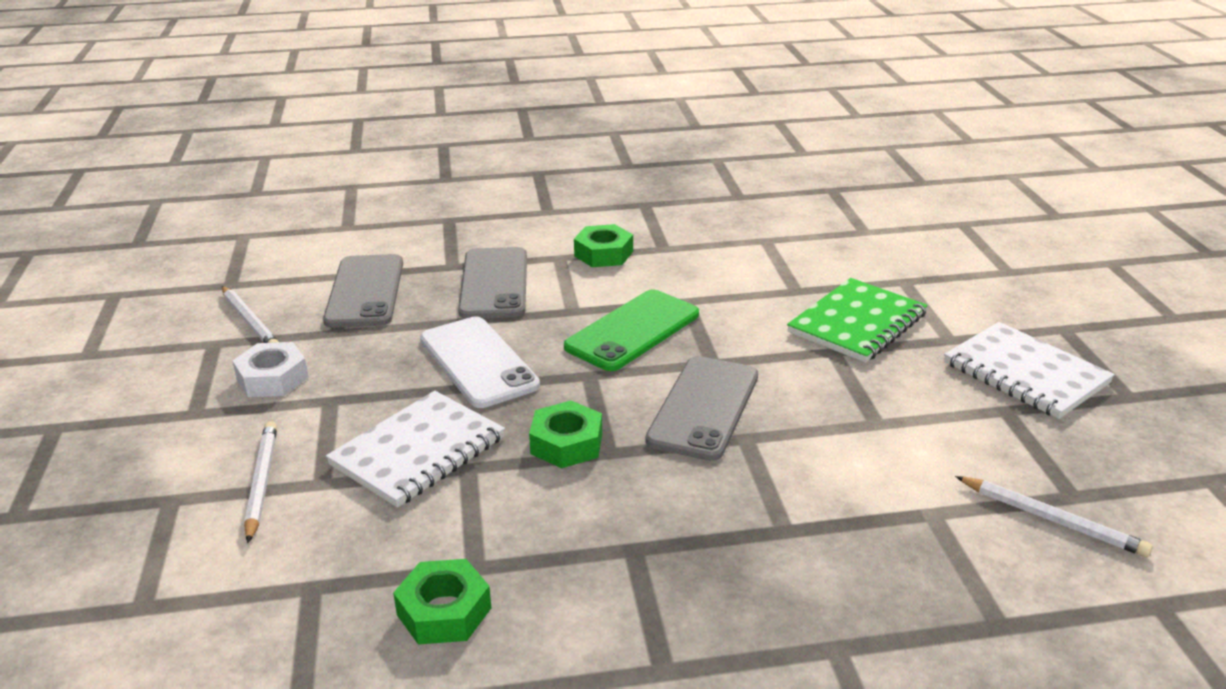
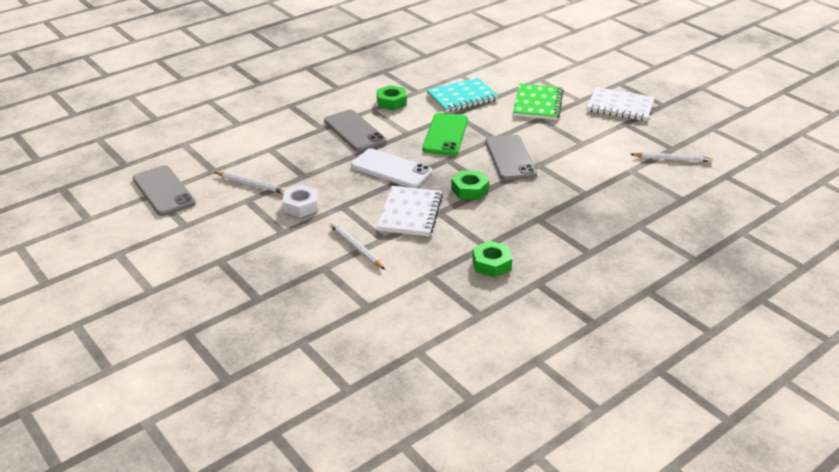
camera: 30 degrees left, 5 degrees up
(365, 291) = (293, 153): grey phone -> grey phone (163, 191)
(729, 276) = (462, 97): none -> turquoise notebook

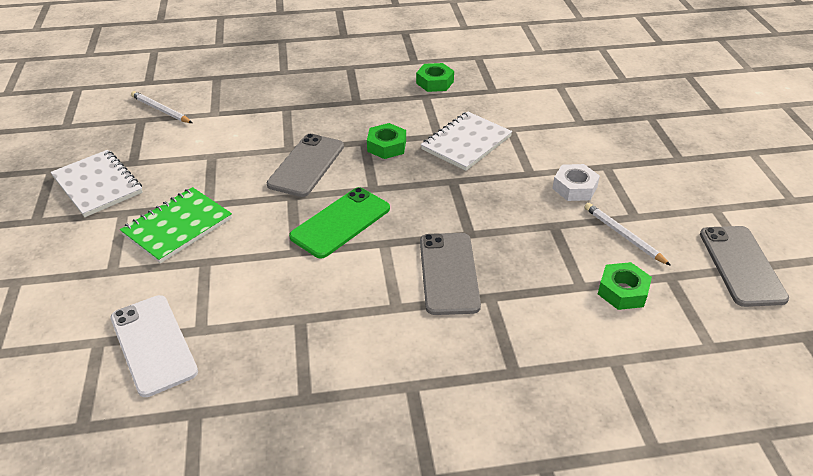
camera: 150 degrees left, 5 degrees up
(356, 247) = (541, 129): white pencil -> none
(391, 102) = (355, 311): green nut -> green nut (622, 291)
(391, 169) = (446, 198): white phone -> white phone (153, 344)
(462, 97) = (252, 278): turquoise notebook -> none

